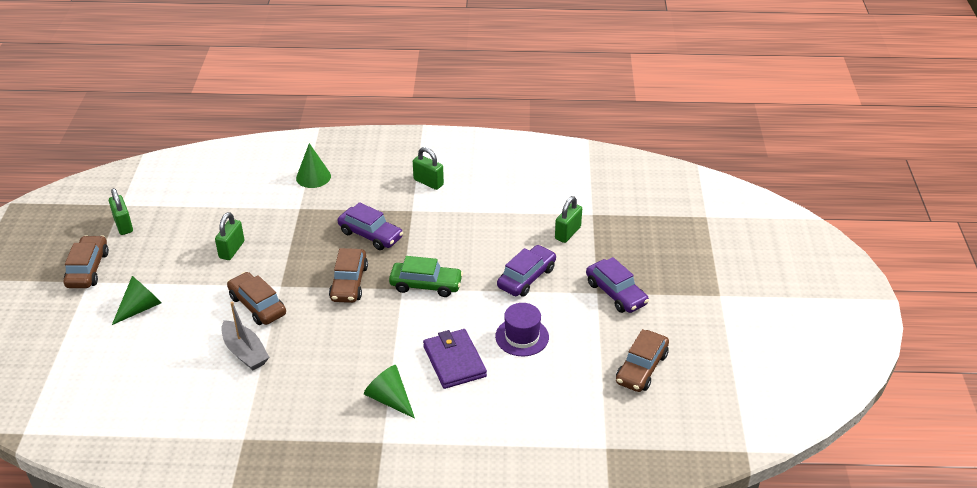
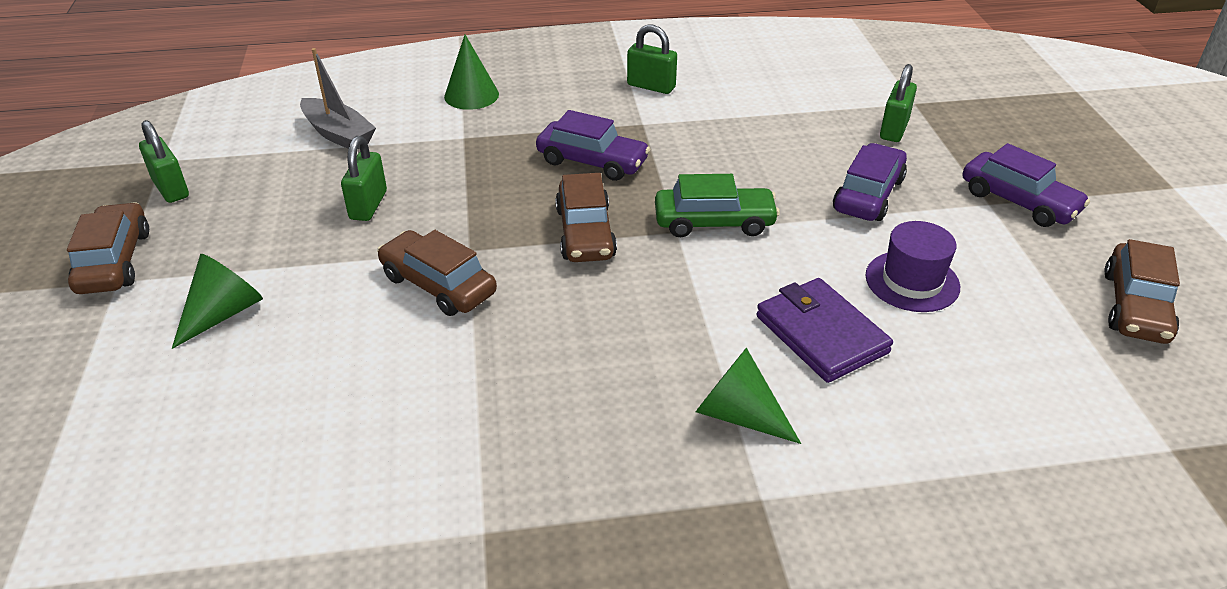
camera: 10 degrees left, 0 degrees up
(245, 352) = (439, 365): grey boat -> grey boat (338, 134)

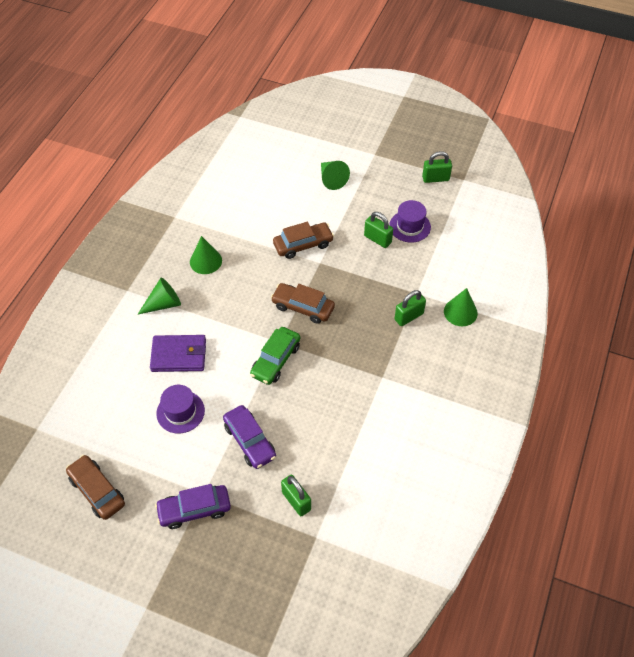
camera: 120 degrees right, 15 degrees up
(114, 261) = (389, 155): brown car -> none
(315, 182) = (410, 226): none -> purple hat
(338, 134) = (450, 245): grey boat -> none
(579, 404) = (205, 261): none -> green cone
(592, 161) = (359, 336): purple car -> none
(651, 86) = (421, 402): green padlock -> green padlock (409, 316)

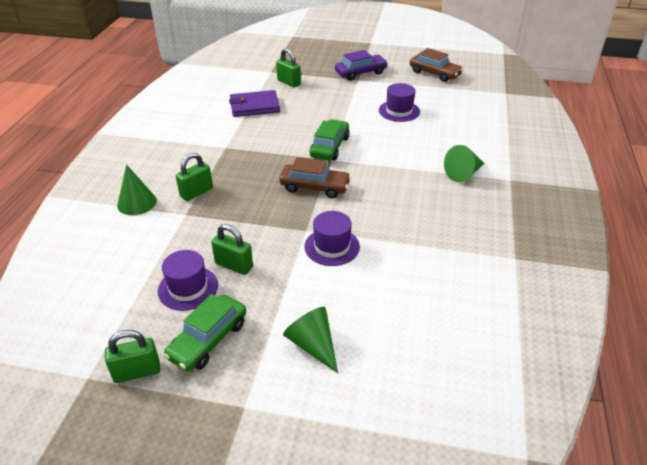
camera: 170 degrees right, 15 degrees down
(179, 355) = (422, 141): purple wallet -> purple wallet (254, 106)
(205, 261) = (443, 215): green cone -> none
(250, 441) = (334, 103): purple car -> none
(303, 245) = (332, 246): brown car -> purple hat
(395, 190) = (208, 340): none -> green car

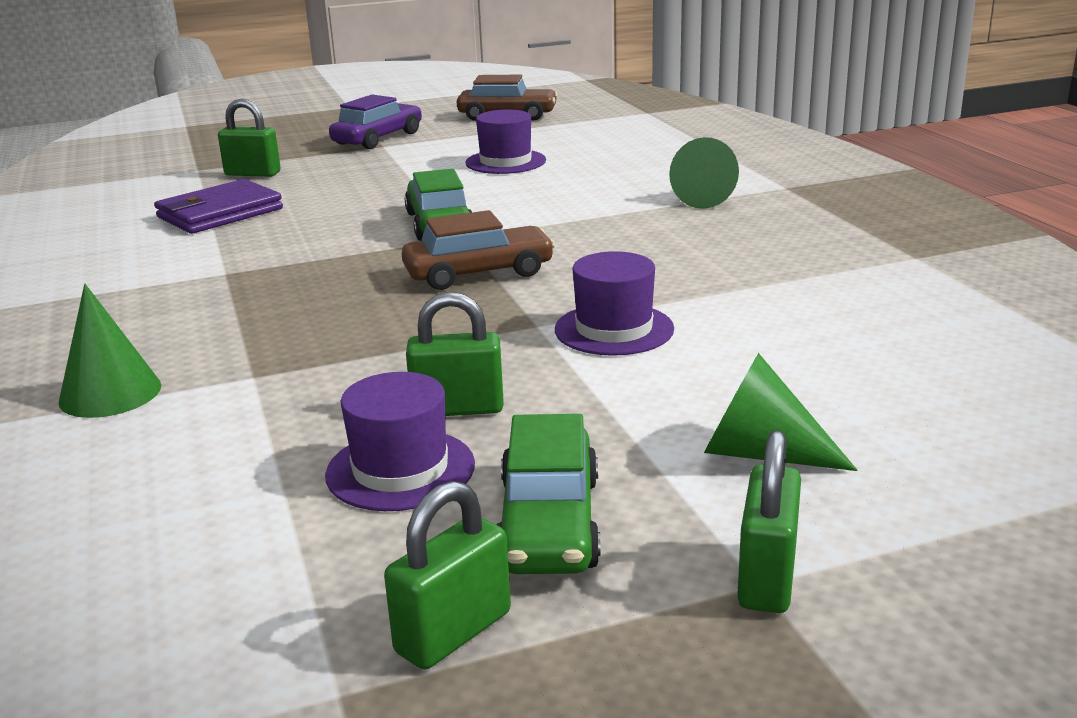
camera: 30 degrees left, 15 degrees down
(196, 192) = (239, 342): green padlock -> green padlock (767, 578)

